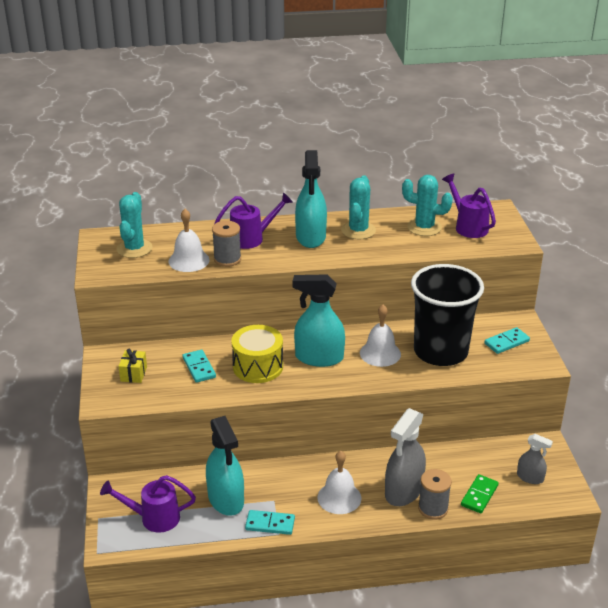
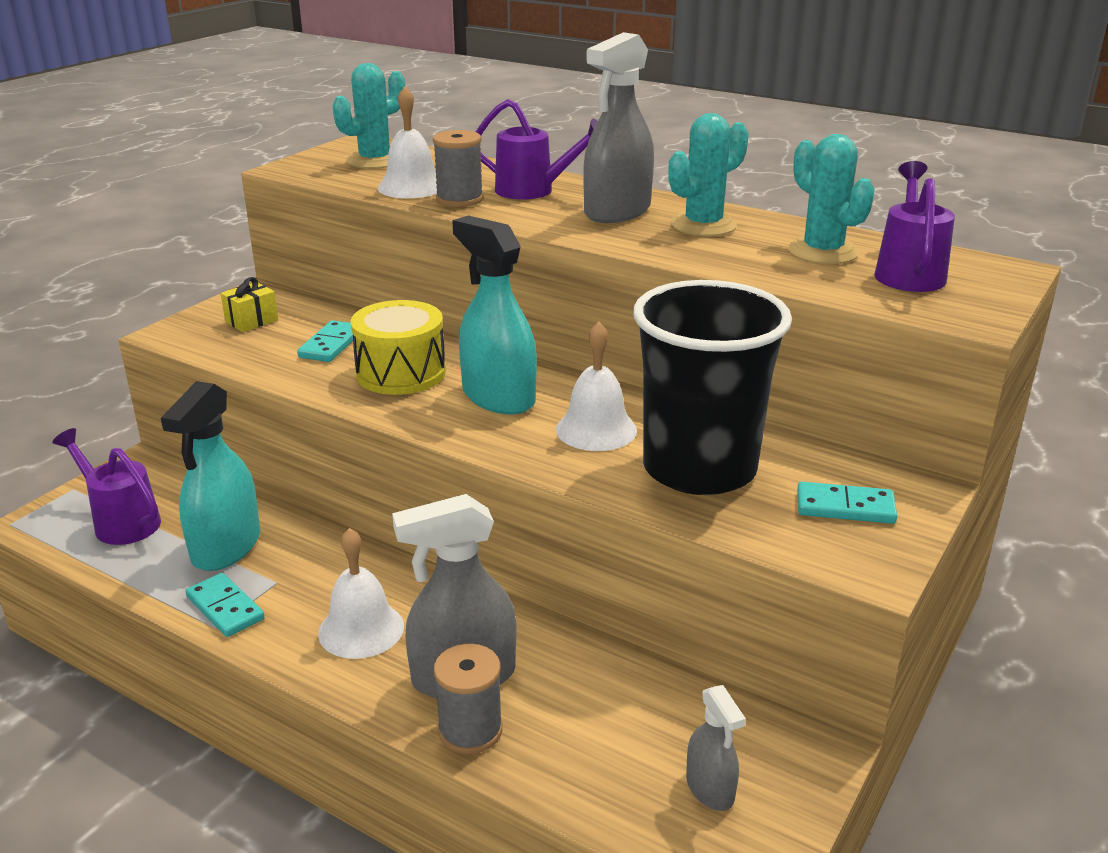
camera: 40 degrees right, 5 degrees down
(311, 237) = (617, 212): turquoise spray bottle -> grey spray bottle
(479, 495) = (575, 760): green domino -> none

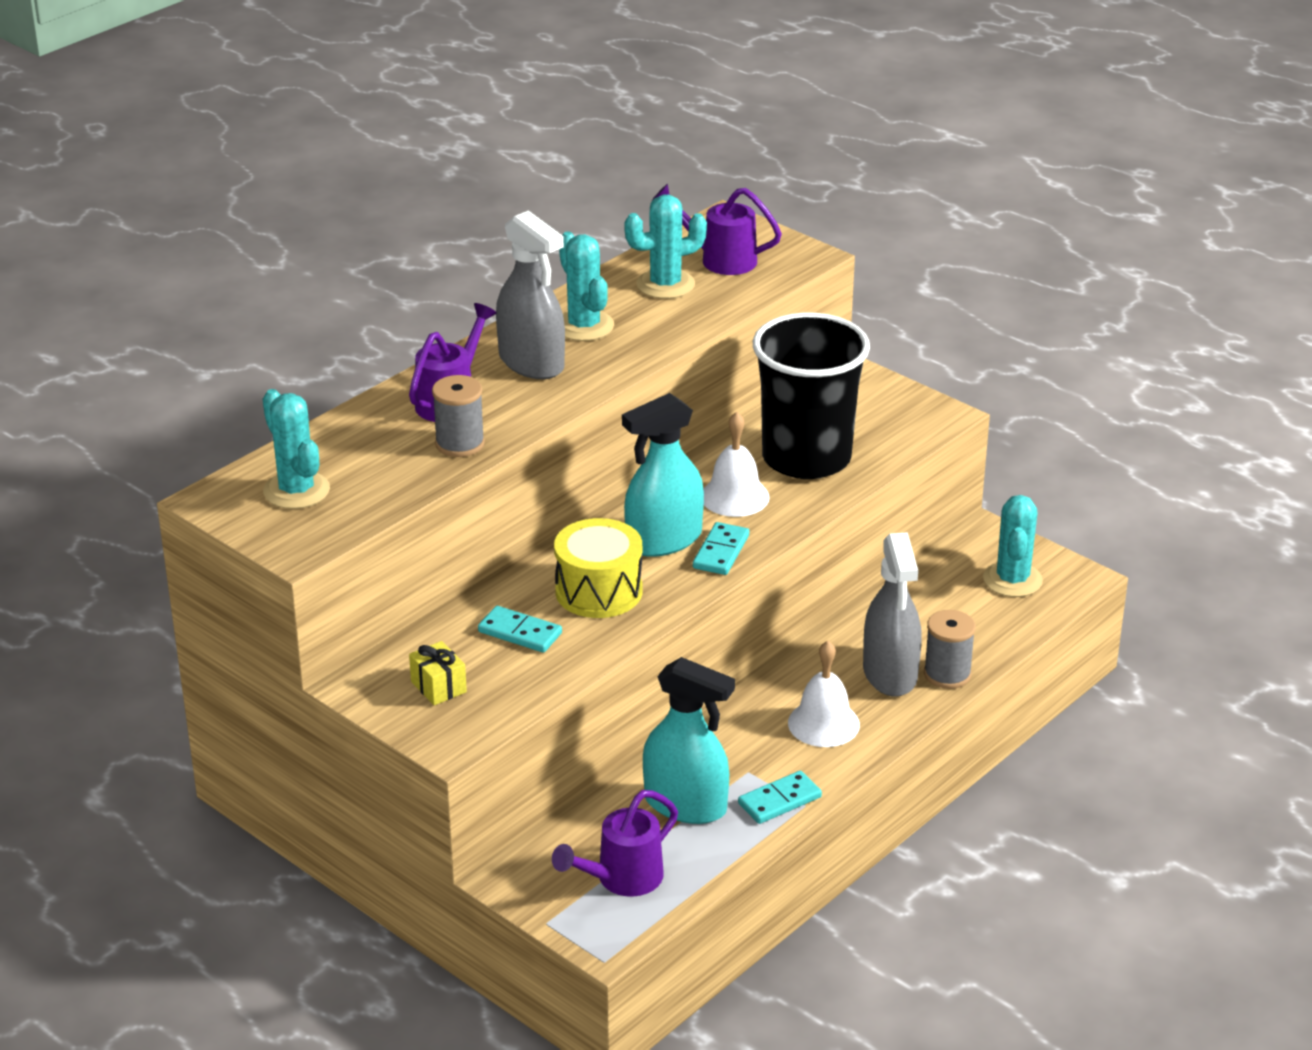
camera: 80 degrees left, 5 degrees up
(411, 187) = (406, 470): white bell -> none
(710, 789) = (1012, 580): grey spray bottle -> turquoise cactus
(845, 507) = (870, 408): turquoise domino -> turquoise domino (721, 552)

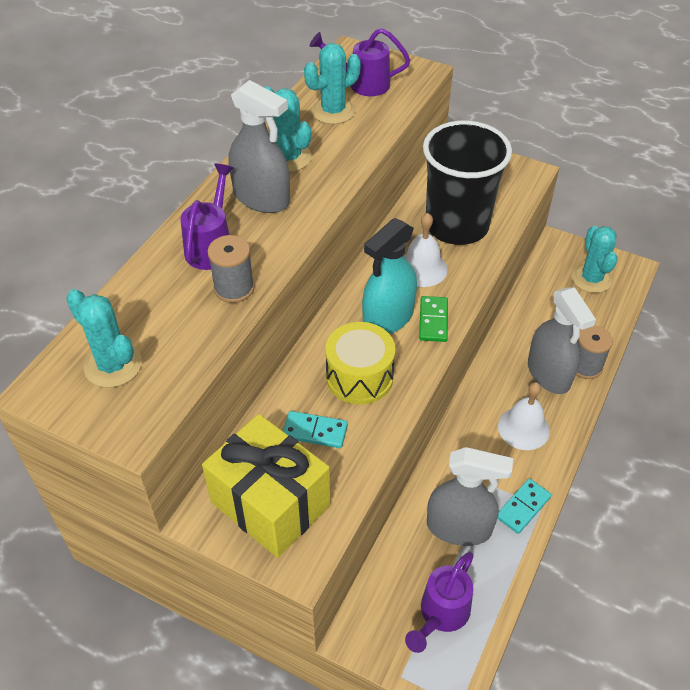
camera: 15 degrees left, 15 degrees up
(438, 687) = (270, 503): yellow gift -> yellow gift, size x2.47
(685, 805) = (459, 527): turquoise spray bottle -> grey spray bottle
(721, 552) = (433, 321): turquoise domino -> green domino

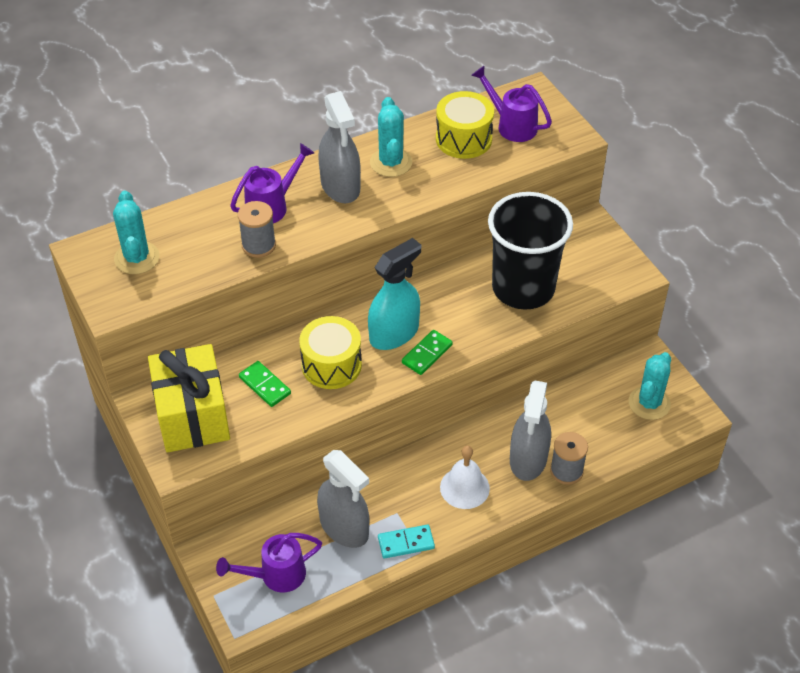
camera: 35 degrees right, 0 degrees up
(315, 431) = (265, 385): turquoise domino -> green domino
(333, 111) = (463, 139): turquoise cactus -> yellow drum
(388, 318) = (394, 333): turquoise spray bottle -> turquoise spray bottle turned 150 degrees clockwise
(422, 268) = (459, 308): white bell -> none

